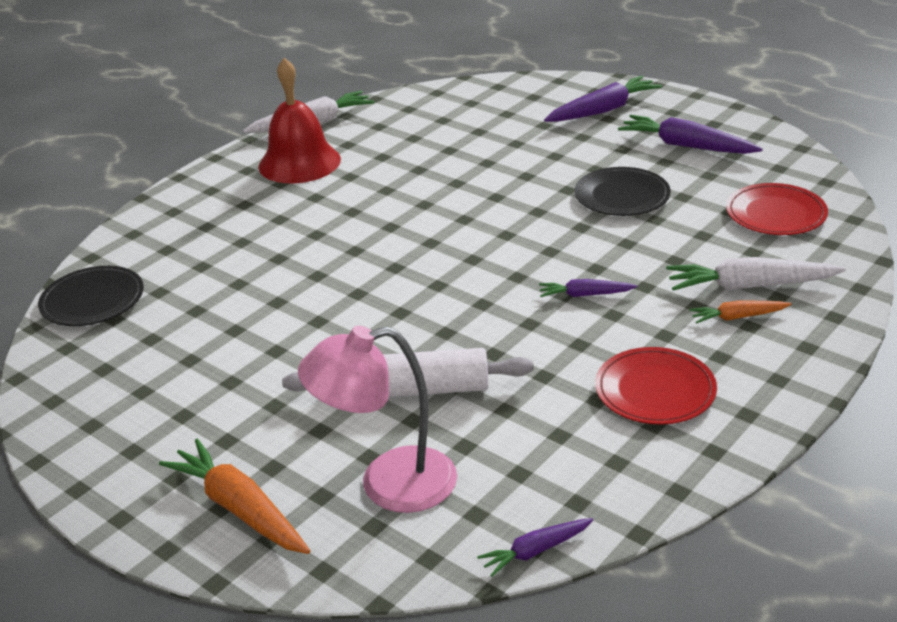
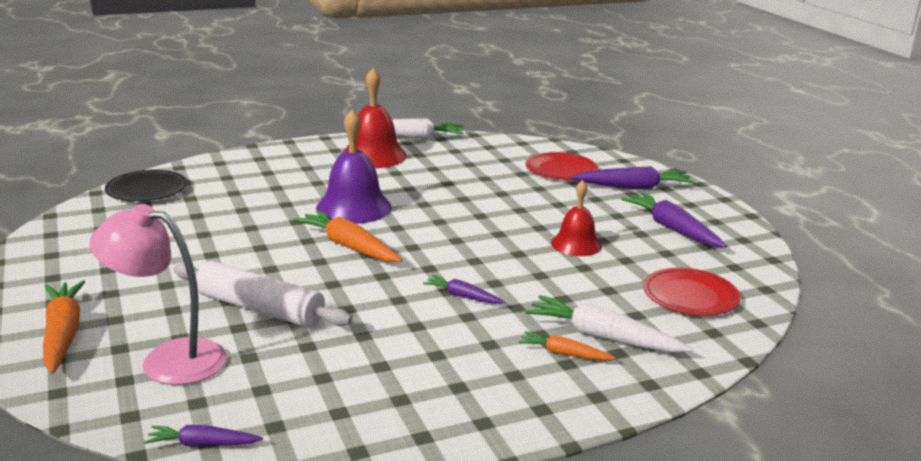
camera: 25 degrees right, 10 degrees down
(357, 235) = (354, 207): none -> purple bell
(409, 283) = (348, 246): none -> orange carrot
(622, 196) = (576, 244): black plate -> red bell
(655, 390) = (432, 377): red plate -> red plate (561, 170)

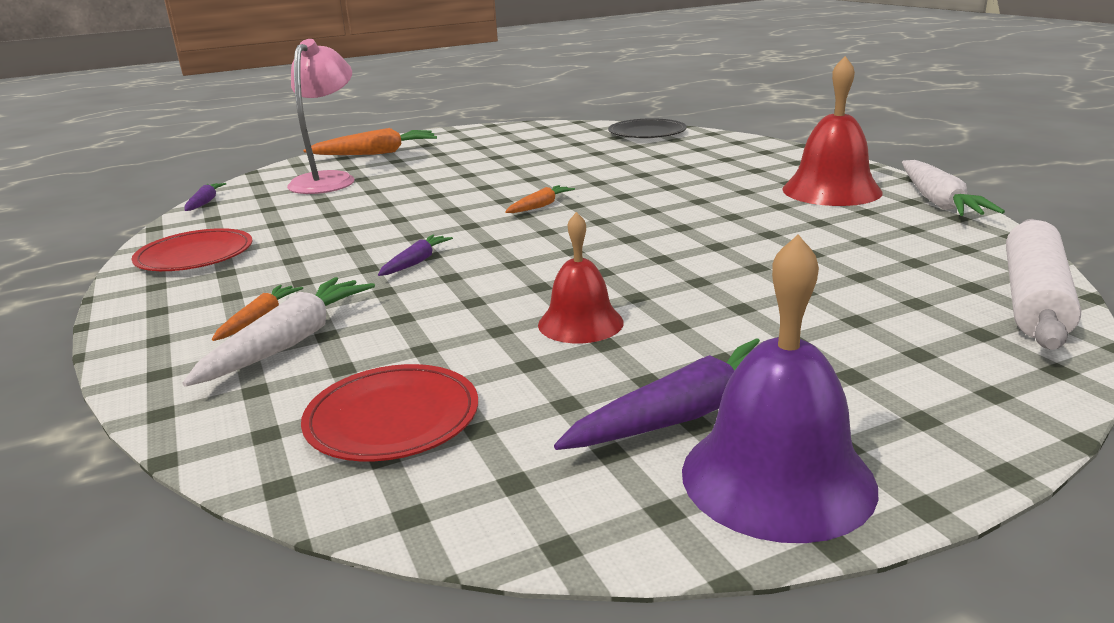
camera: 90 degrees right, 0 degrees up
(260, 309) = (403, 192): white rolling pin -> white rolling pin (1034, 299)
(348, 246) = (540, 206): orange carrot -> orange carrot, size x0.56
(354, 207) = (649, 198): purple bell -> purple bell (777, 478)
(561, 170) = (913, 306): red plate -> red plate (195, 255)
(634, 187) = (889, 378): purple carrot -> none

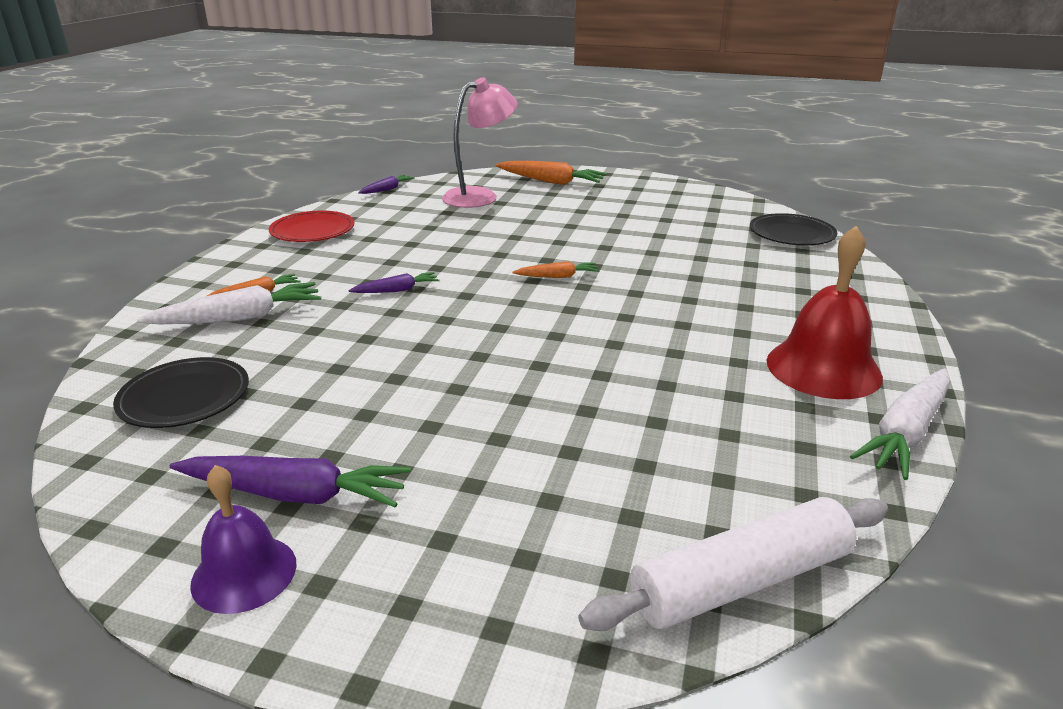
camera: 40 degrees right, 5 degrees up
(392, 418) = (184, 397): red plate -> black plate
(580, 323) = (384, 390): red bell -> none
(777, 478) = (244, 573): purple bell -> purple bell, size x0.64

